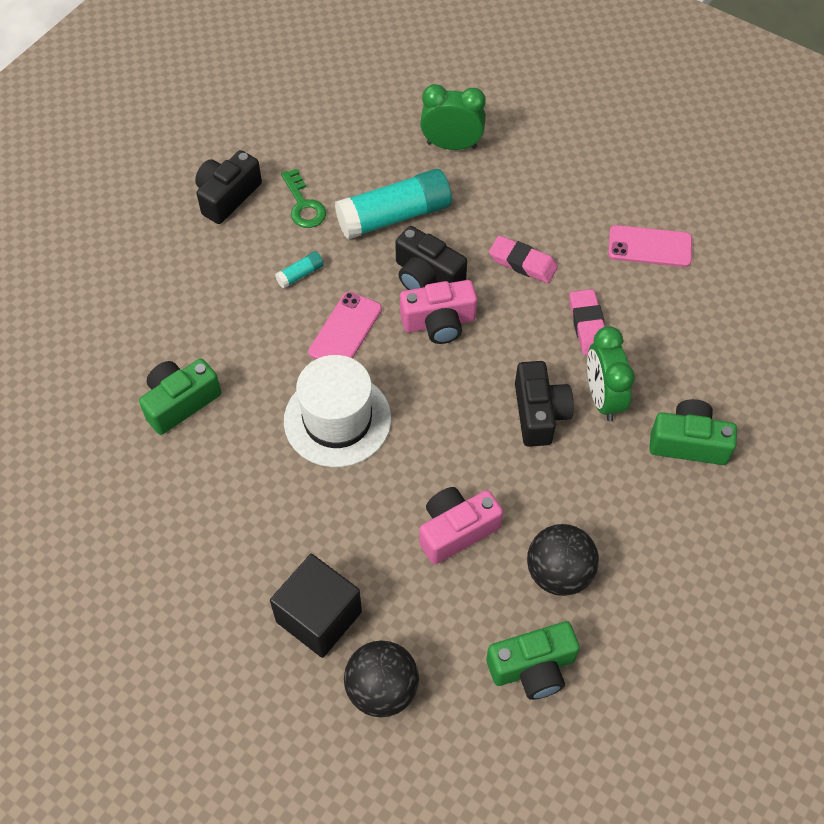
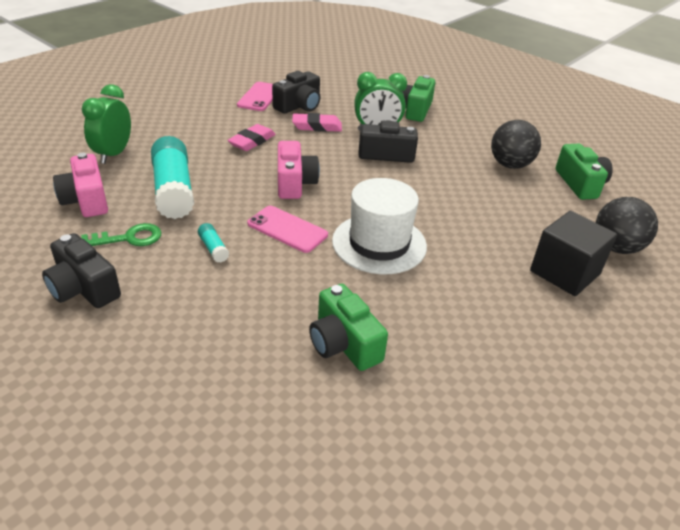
camera: 85 degrees left, 20 degrees down
(427, 276) = (246, 182): black camera -> black camera (299, 106)
(456, 530) = (481, 199): pink camera -> pink camera (86, 200)

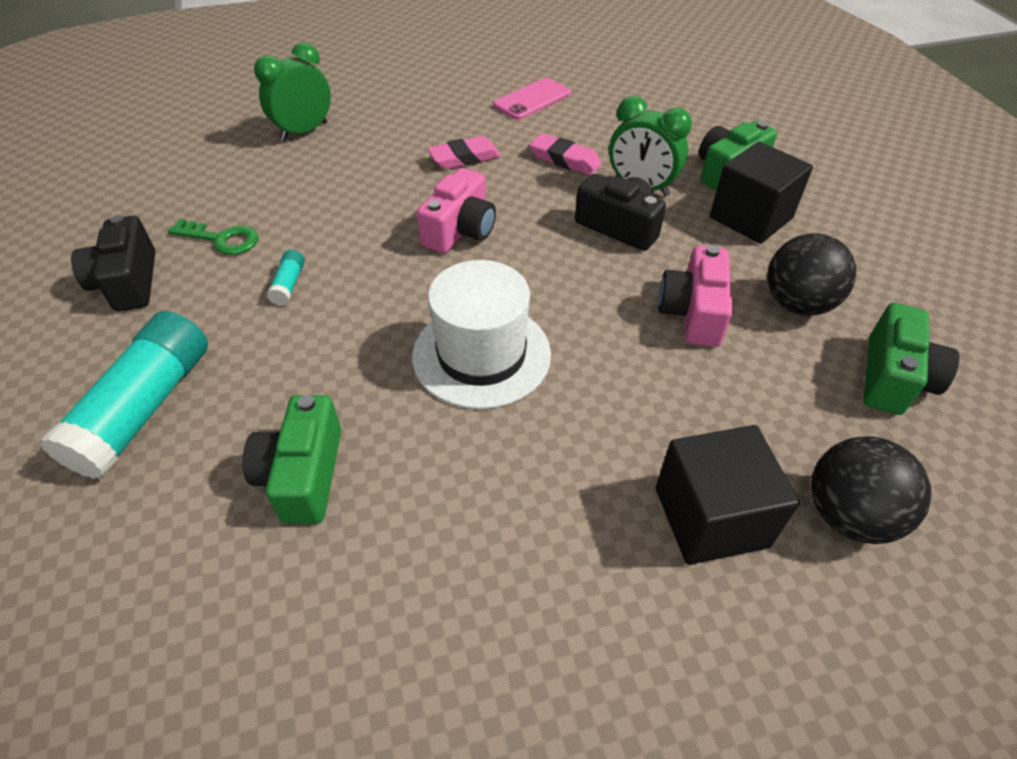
camera: 35 degrees right, 10 degrees up
(86, 200) = (227, 179): pink camera -> pink camera (693, 313)
(174, 190) = (320, 195): turquoise glue stick -> turquoise glue stick (145, 409)
(287, 229) = (391, 291): pink phone -> none
(299, 106) = (569, 124): black camera -> none
(449, 130) = (750, 218): none -> black cube

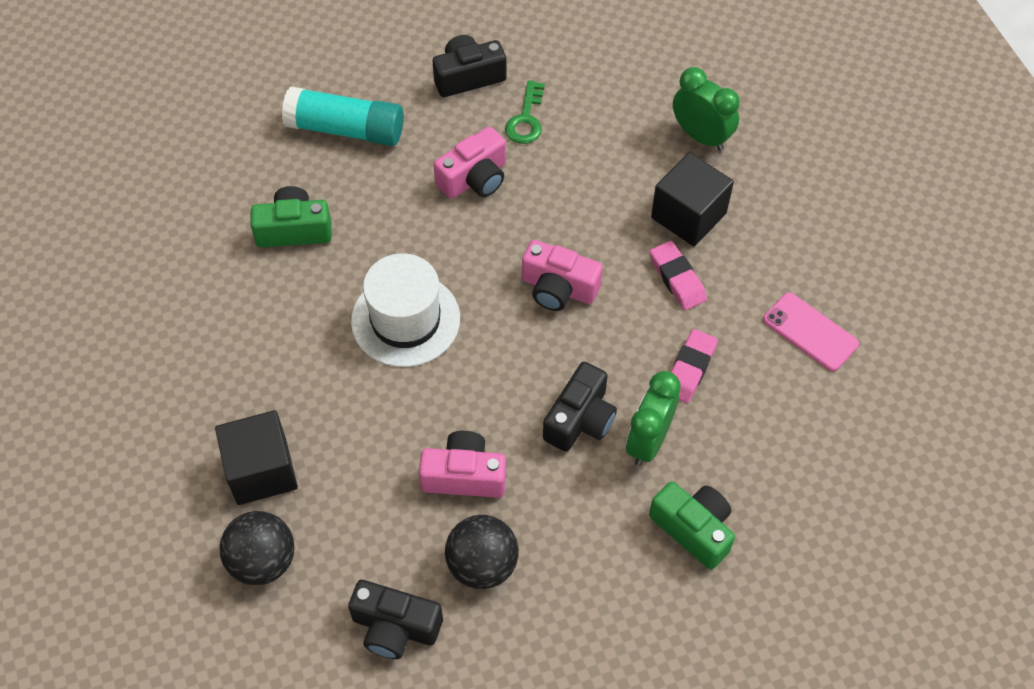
camera: 85 degrees right, 10 degrees up
(289, 285) = (474, 178): turquoise glue stick -> pink camera
(750, 218) = (610, 542): black cube -> black cube (688, 215)
(893, 378) = (395, 627): green camera -> black camera

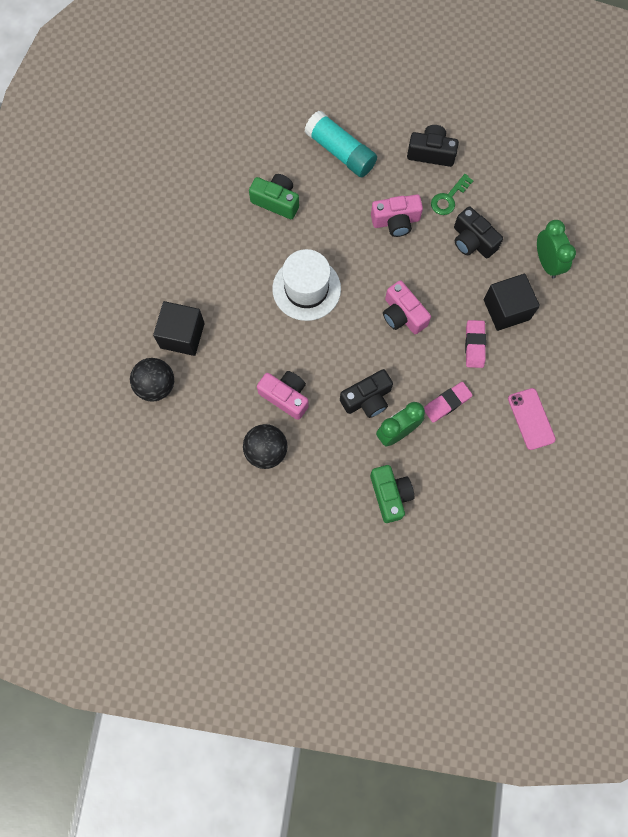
camera: 30 degrees right, 15 degrees up
(395, 627) = (202, 459): black camera -> black camera (472, 241)

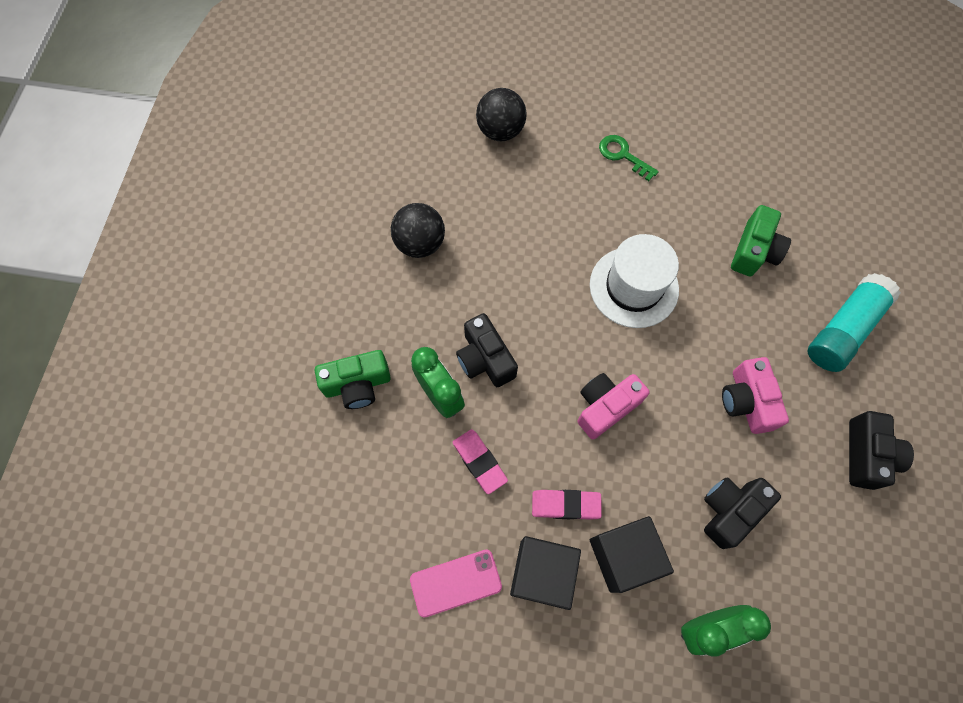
camera: 90 degrees right, 5 degrees down
(182, 335) = (563, 154): black cube -> black cube (542, 573)
(285, 396) = (488, 264): pink camera -> none
(448, 198) = (795, 478): green key -> green key (623, 155)

